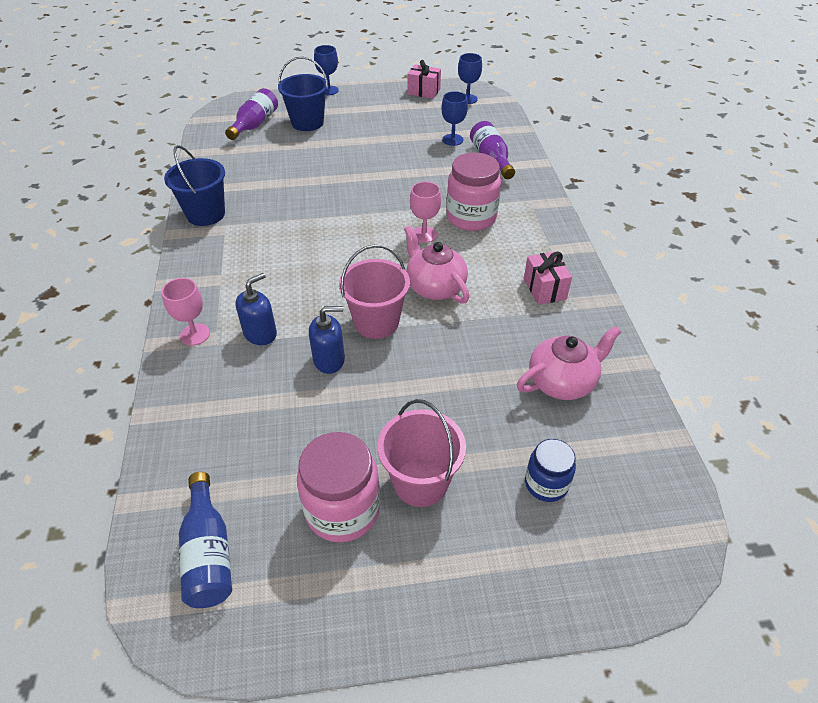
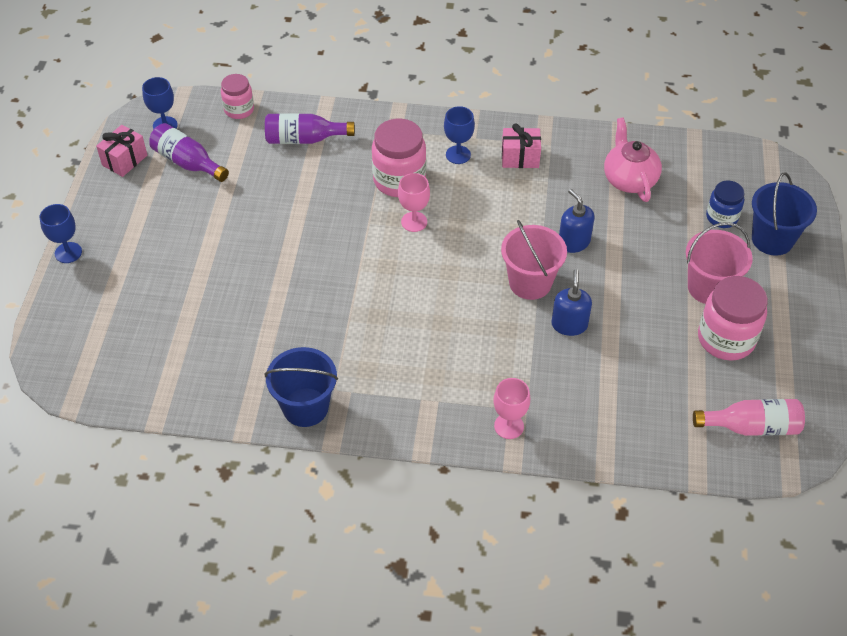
camera: 75 degrees left, 5 degrees up
(209, 553) = (751, 426): blue bottle -> pink bottle
(255, 124) = (119, 342): purple bottle -> purple bottle (187, 162)
(260, 333) = (521, 372): blue soap dispenser -> blue soap dispenser (573, 242)
(307, 123) = (142, 286): blue bucket -> blue bucket (772, 239)
(435, 287) = (495, 231): pink teapot -> none
(452, 140) = (249, 160): blue goblet -> blue goblet (458, 155)
(504, 125) = (239, 110): none -> pink jar

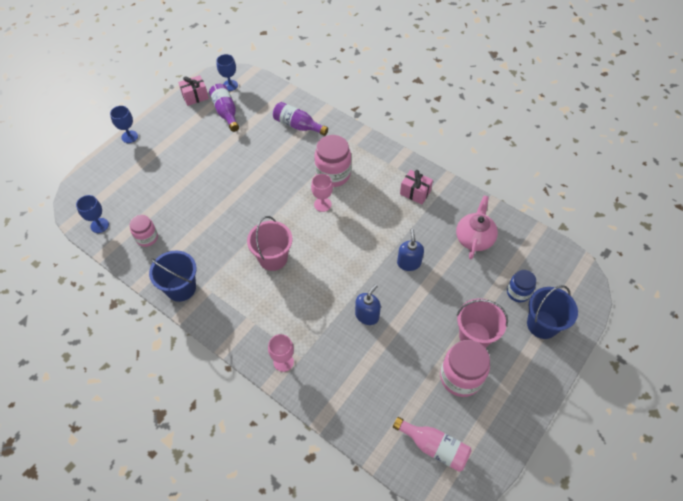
camera: 30 degrees right, 5 degrees up
(239, 110) = (275, 93): pink jar -> pink jar (147, 238)
(458, 155) = (378, 174): blue goblet -> blue goblet (99, 225)
(530, 283) = (363, 276): pink bucket -> pink bucket (273, 258)

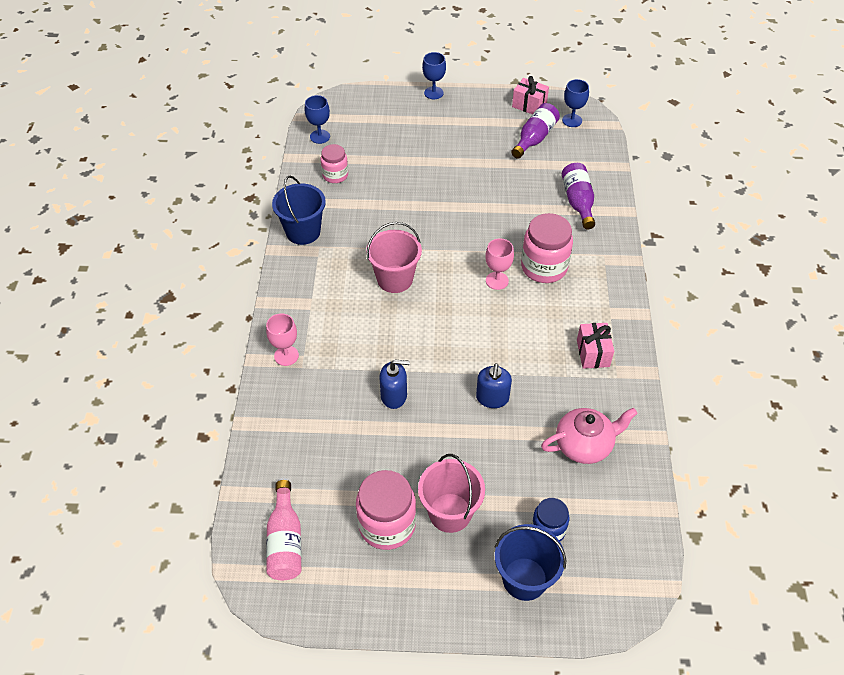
camera: 55 degrees right, 5 degrees down
(409, 263) = (492, 398): blue soap dispenser -> blue soap dispenser turned 135 degrees clockwise

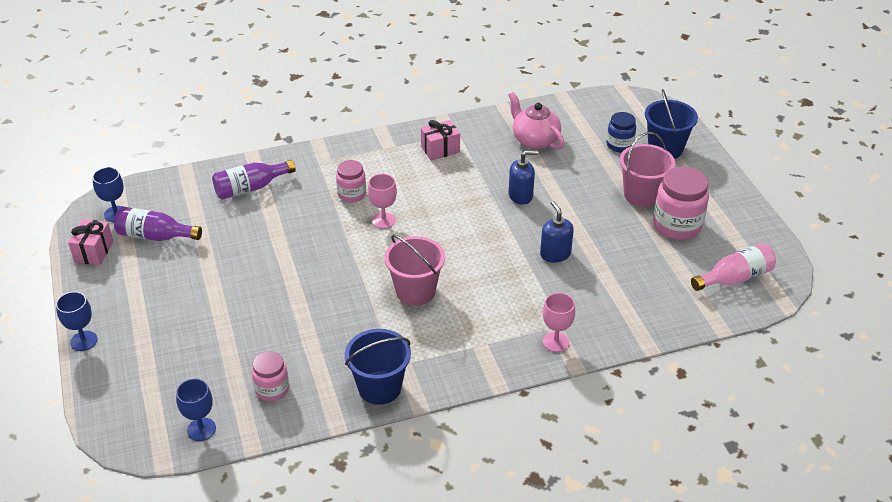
camera: 110 degrees left, 10 degrees down
(544, 267) = (352, 194): pink jar -> pink jar, size x0.60

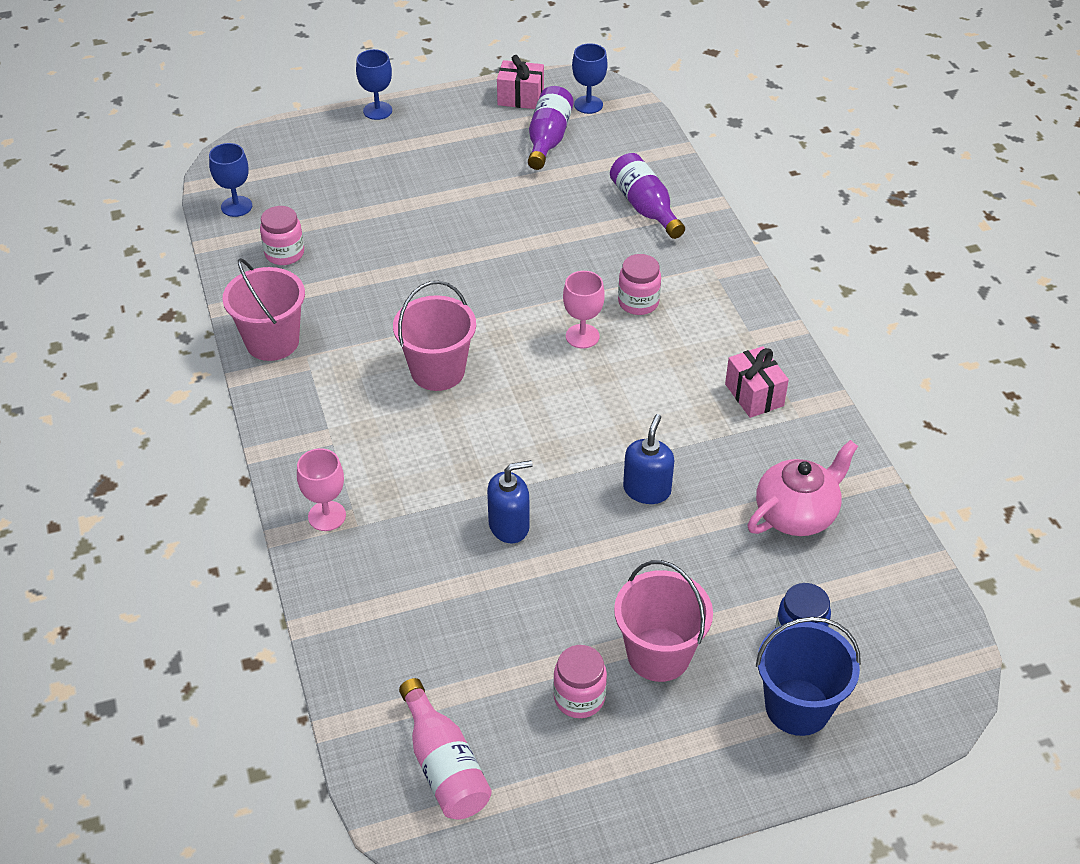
camera: 90 degrees right, 5 degrees up
(379, 387) = (272, 342): blue bucket -> pink bucket
(520, 195) = (647, 490): blue soap dispenser -> blue soap dispenser turned 150 degrees counterclockwise
(677, 225) = (579, 698): pink jar -> pink jar, size x0.60

